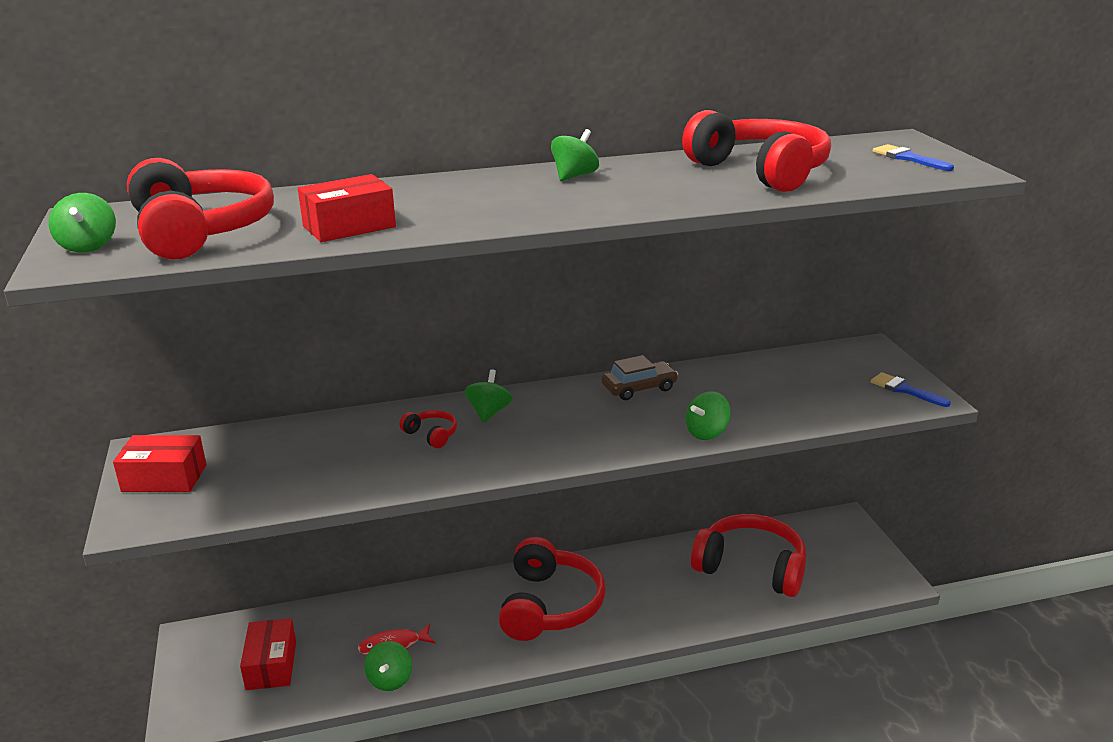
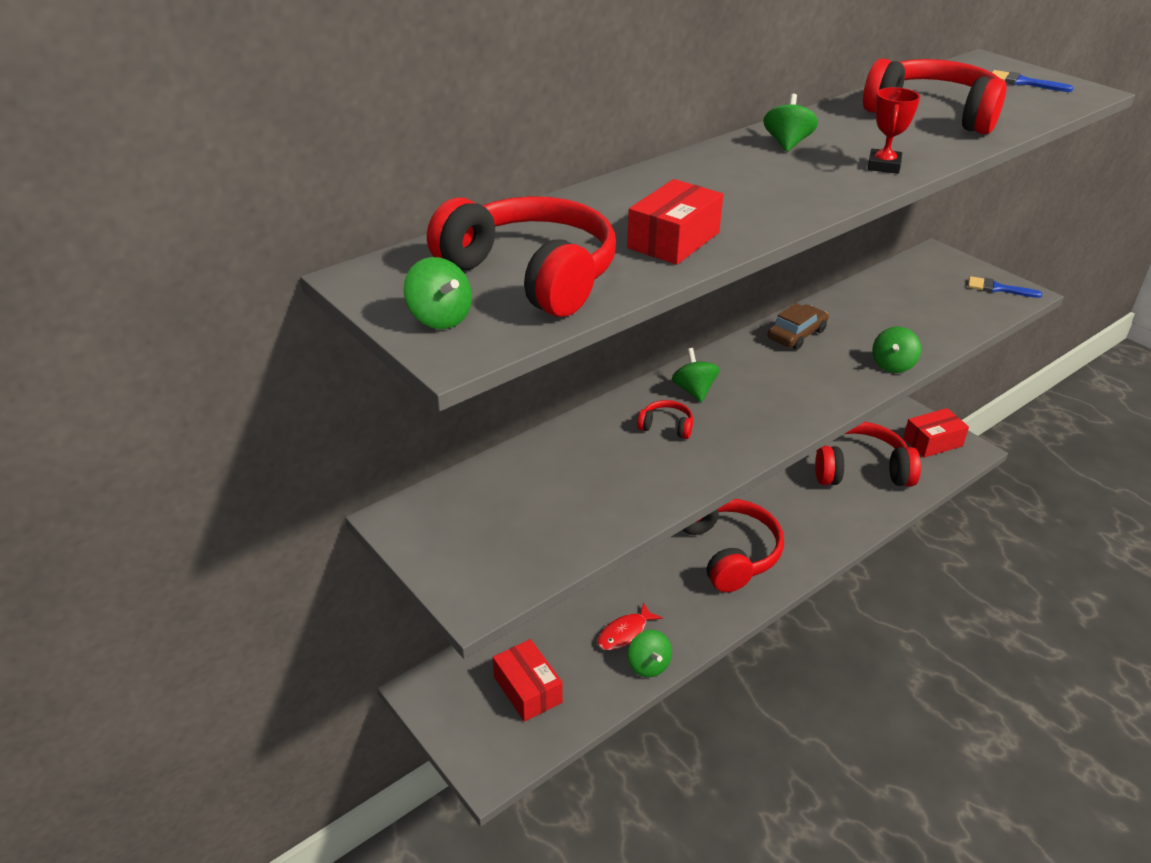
camera: 25 degrees left, 10 degrees up
(164, 478) = (455, 543): red box -> red box (932, 442)
(634, 202) = (883, 166): none -> red trophy

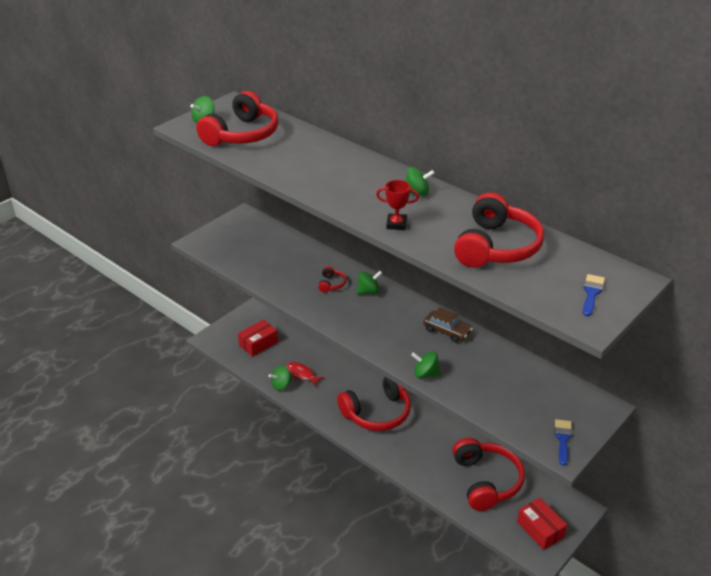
camera: 80 degrees right, 0 degrees up
(673, 240) = (282, 164): red box -> none

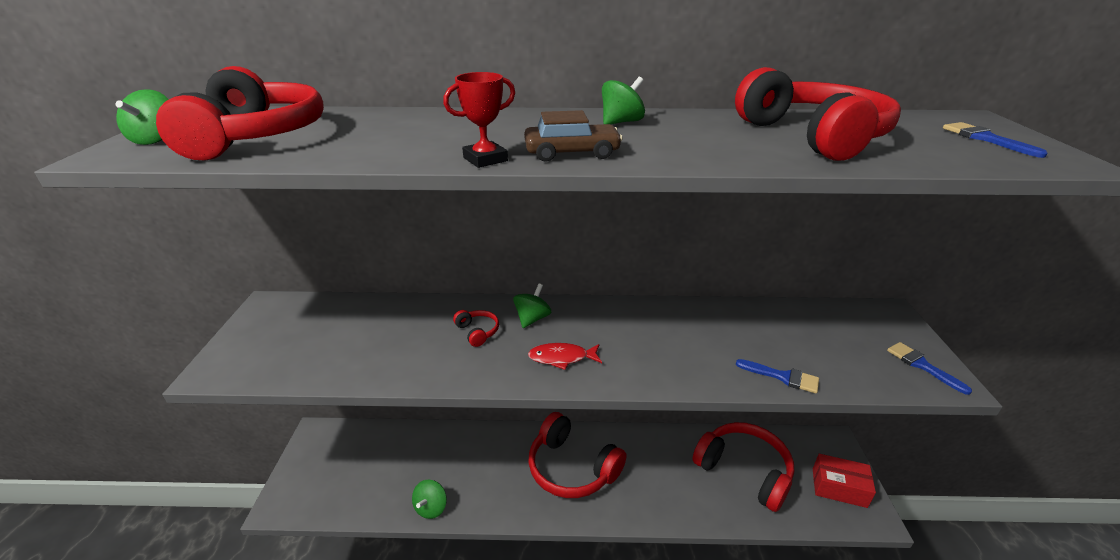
camera: 40 degrees left, 5 degrees down
(258, 344) = (356, 471): red box -> none
(302, 374) = (445, 476): red fish -> red fish (562, 358)
(377, 413) = (572, 468): red headphones -> red headphones turned 105 degrees clockwise
(396, 224) = (665, 154): red trophy -> red trophy (485, 159)
(425, 374) = (714, 377): green spinning top -> none
(447, 331) = (666, 317): brown car -> brown car (572, 153)
(464, 395) = (782, 377): none -> blue brush

